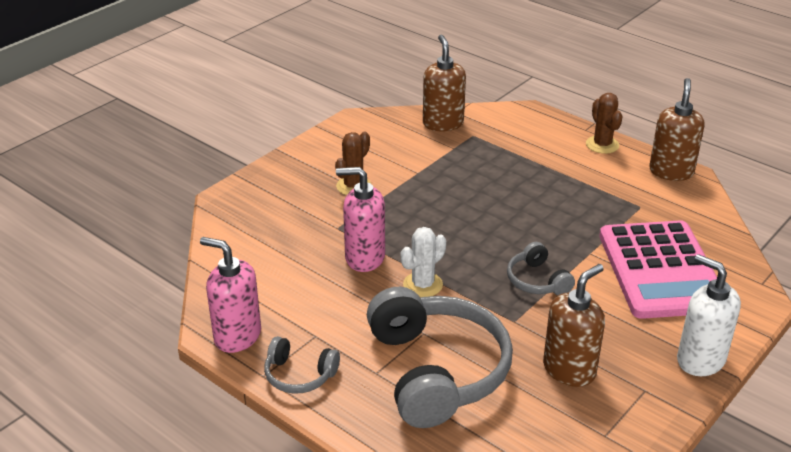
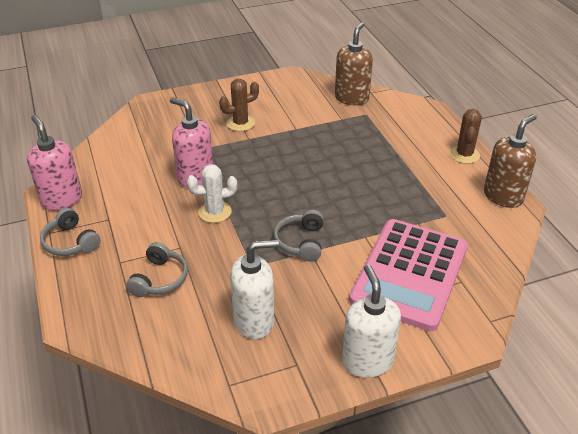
camera: 30 degrees right, 5 degrees up
(436, 371) = (159, 279): grey headphones -> grey headphones, size x0.47
(569, 370) = (254, 321): brown soap dispenser -> white soap dispenser

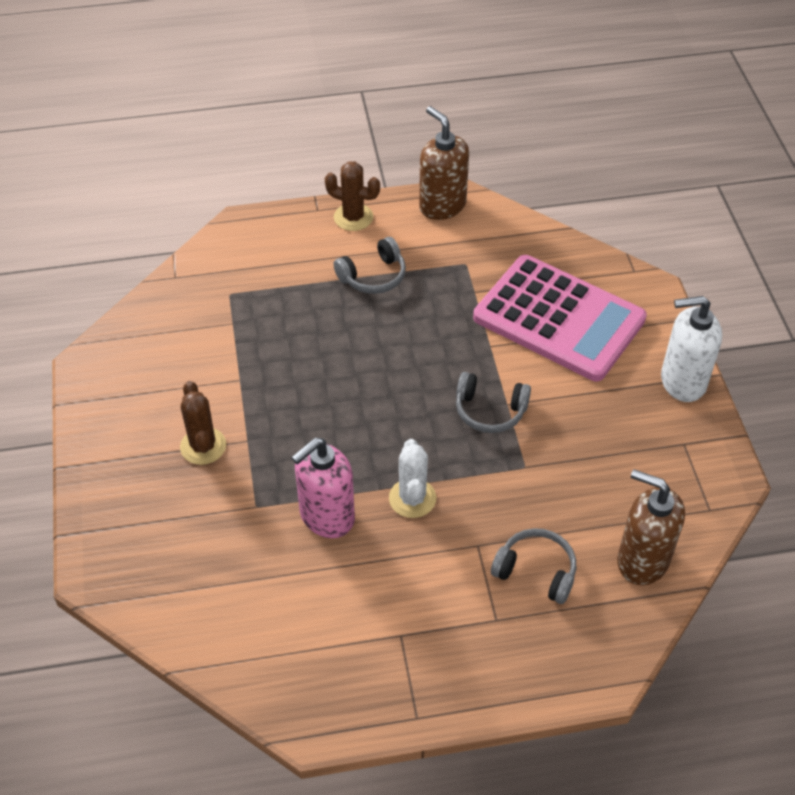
camera: 80 degrees left, 10 degrees up
(61, 199) = (338, 704): pink soap dispenser -> none
(70, 242) = (444, 686): grey headphones -> grey headphones (373, 276)
(254, 321) = (618, 475): white soap dispenser -> none
(351, 98) = (182, 301): brown soap dispenser -> brown soap dispenser (642, 560)

